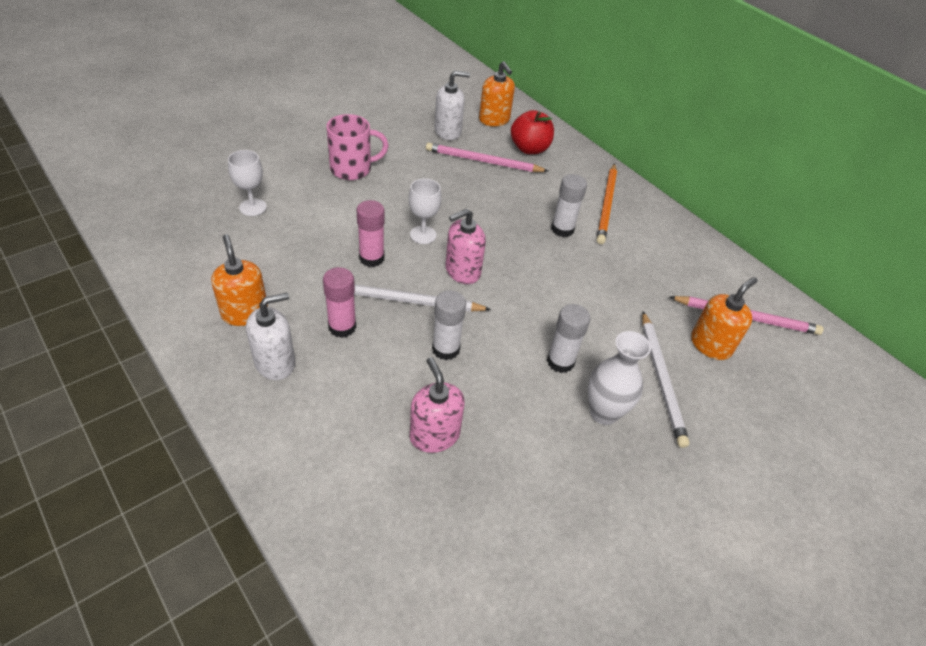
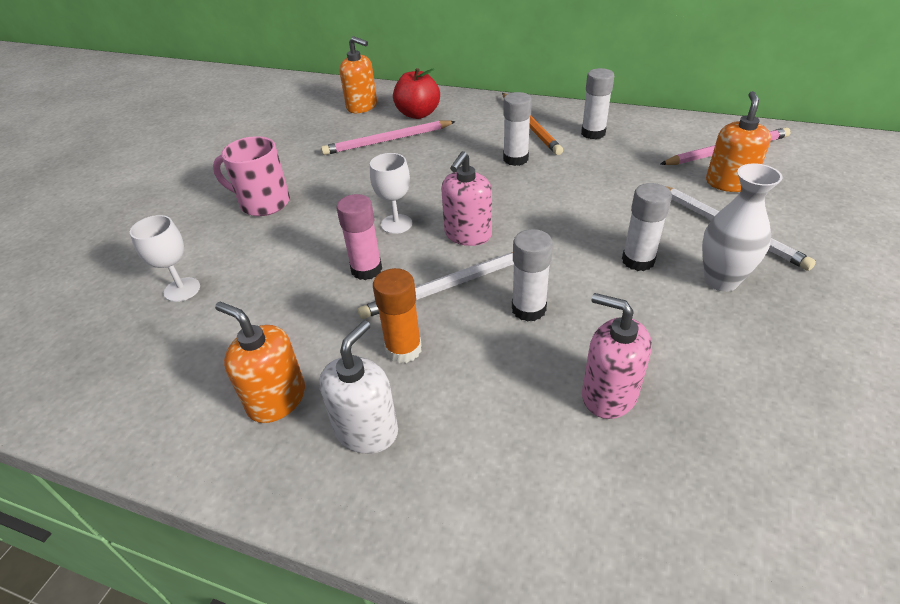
camera: 25 degrees left, 5 degrees down
(342, 327) = (403, 349): pink glue stick -> orange glue stick
(352, 169) = (263, 203): pink mug -> pink mug turned 120 degrees counterclockwise
(448, 131) = (328, 132): white soap dispenser -> none
(650, 240) = (593, 133): none -> white glue stick

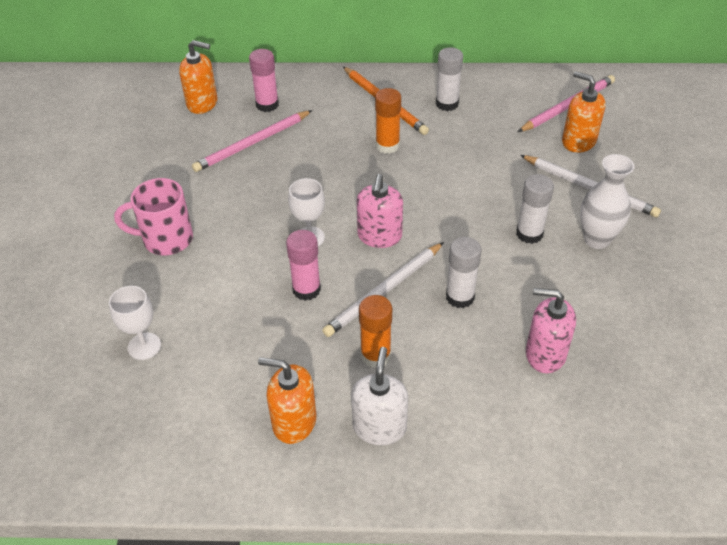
camera: 20 degrees left, 5 degrees up
(418, 114) = (267, 105): red apple -> pink glue stick
(515, 159) = (387, 145): white glue stick -> orange glue stick
(729, 183) = (578, 141): orange soap dispenser -> orange soap dispenser turned 45 degrees counterclockwise

